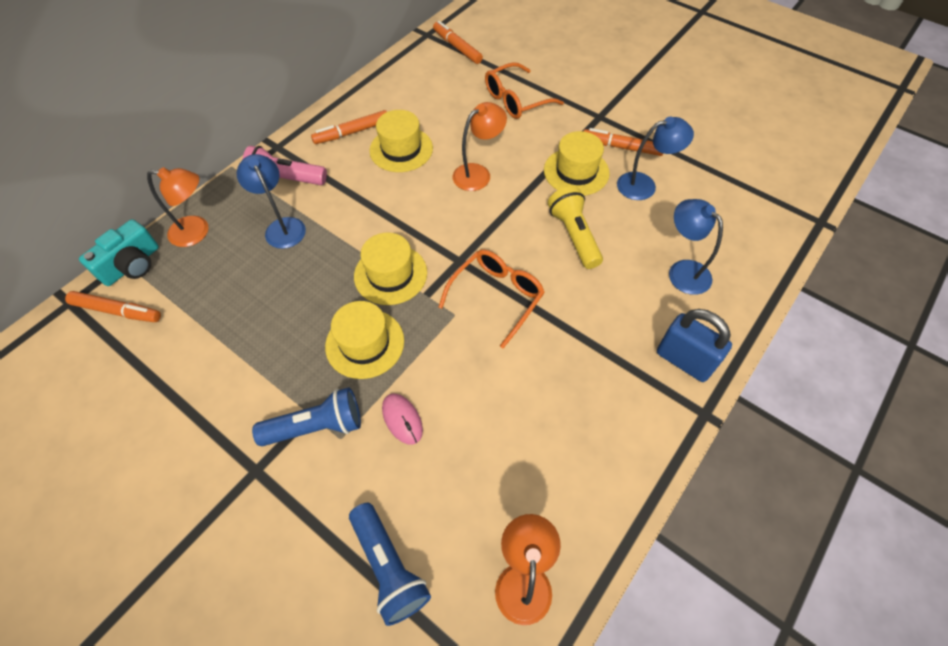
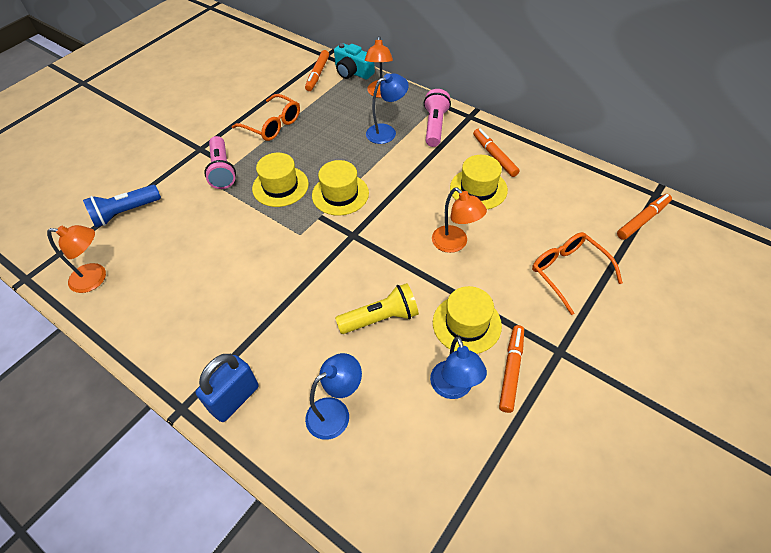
camera: 90 degrees right, 5 degrees down
(316, 426) = (222, 170): blue flashlight -> pink flashlight
(402, 419) = (218, 211): pink mouse -> none
(497, 296) = (315, 260): orange glasses -> orange glasses (273, 125)

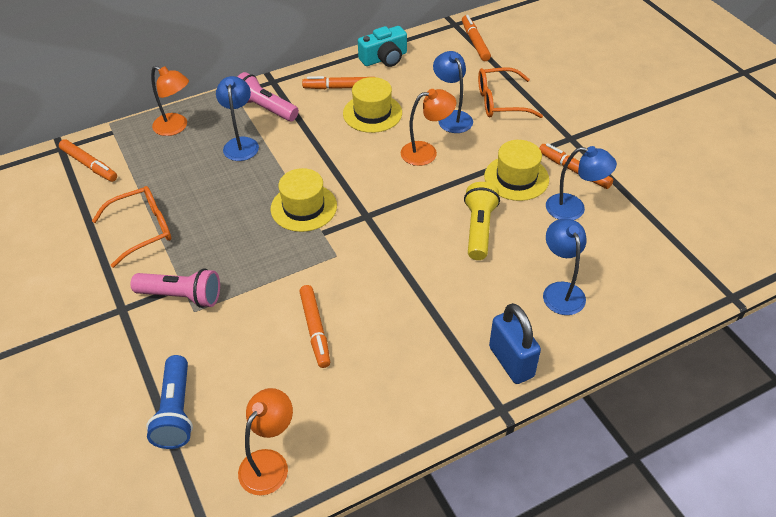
camera: 65 degrees left, 5 degrees down
(220, 253) = (315, 329): none -> orange marker
(280, 186) = (252, 251): yellow hat -> none
(353, 72) = (117, 136): turquoise camera -> turquoise camera (384, 58)
(515, 244) = (452, 117): none -> blue lamp

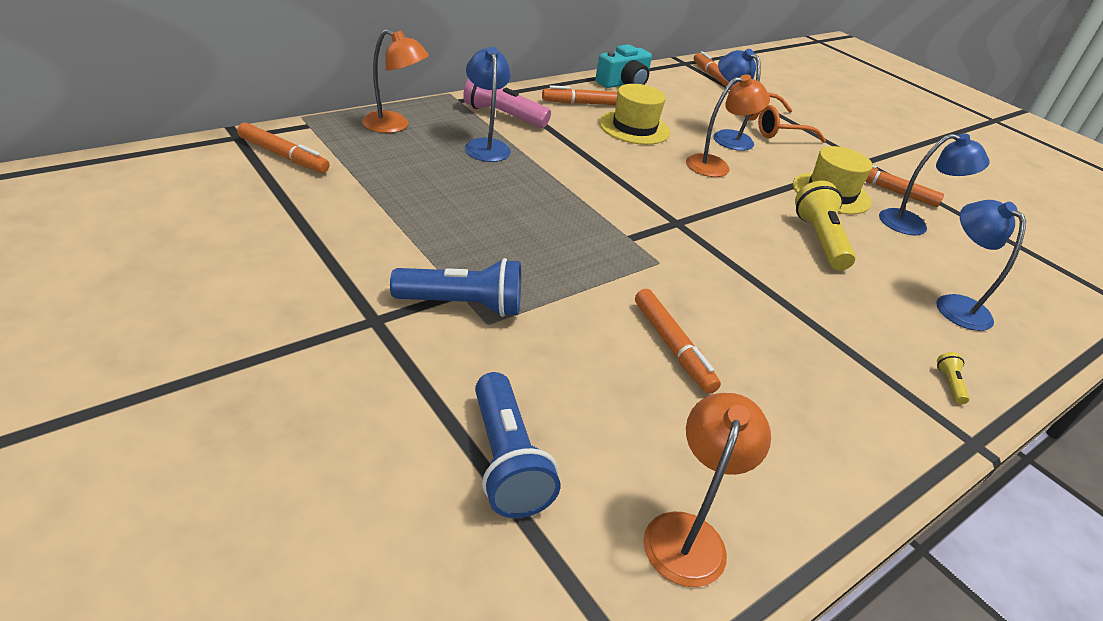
camera: 15 degrees left, 10 degrees down
(143, 229) = (380, 227): orange glasses -> none
(181, 296) = (462, 305): pink flashlight -> blue flashlight
(303, 207) = (593, 211): yellow hat -> none
(511, 362) = (949, 384): blue padlock -> yellow flashlight

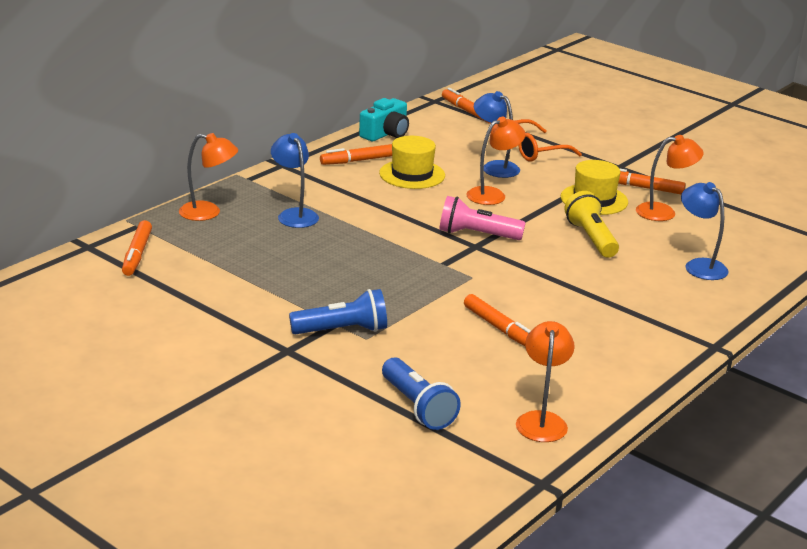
camera: 10 degrees left, 10 degrees down
(283, 156) = (137, 254): orange marker -> orange marker turned 75 degrees clockwise
(503, 116) = (294, 186): pink flashlight -> pink flashlight (477, 235)
(913, 224) = (664, 212): blue lamp -> orange lamp
(949, 384) = (697, 316): yellow flashlight -> none

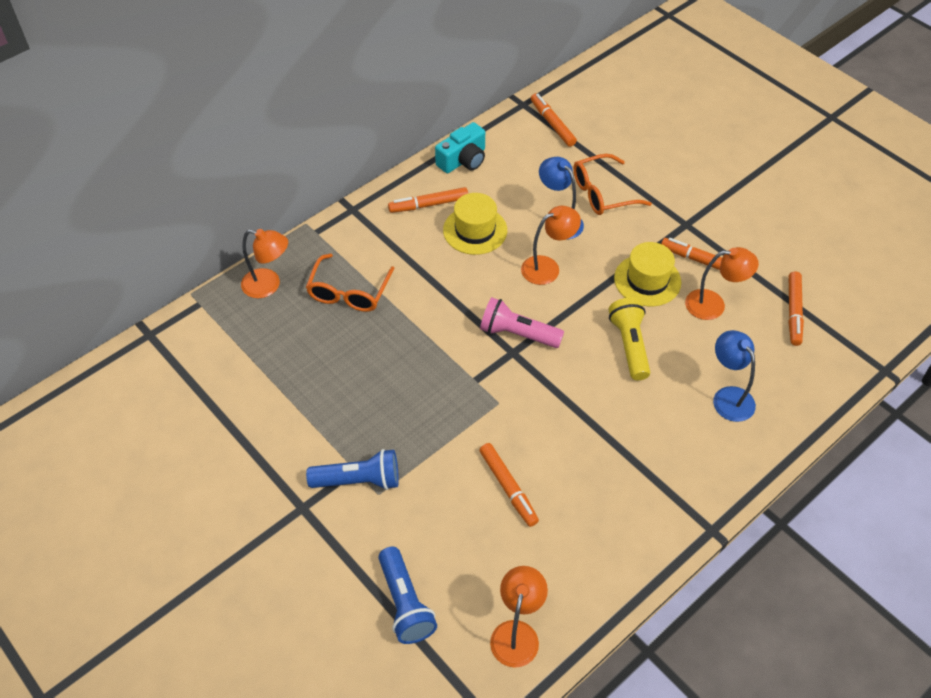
camera: 10 degrees right, 25 degrees up
(137, 254) = (191, 349): orange marker -> orange marker (793, 312)
(294, 214) = (349, 292): blue lamp -> orange glasses

